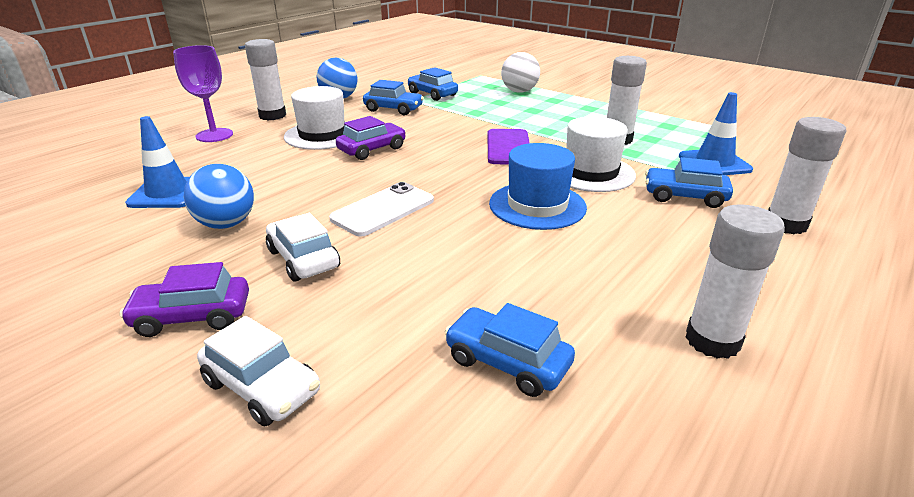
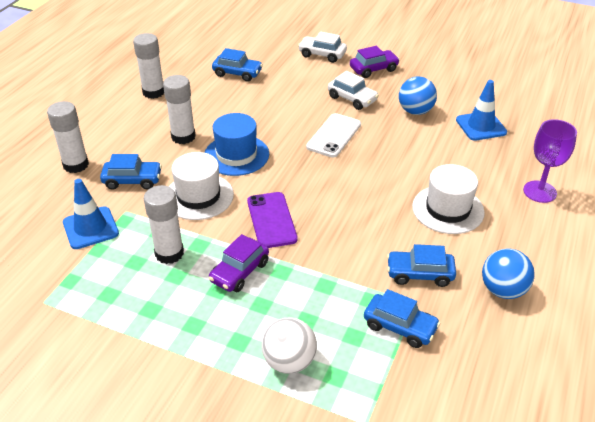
camera: 165 degrees right, 10 degrees up
(272, 116) = (530, 235): white glue stick -> white glue stick (183, 137)
(372, 149) = (387, 195): purple car -> purple car (239, 272)

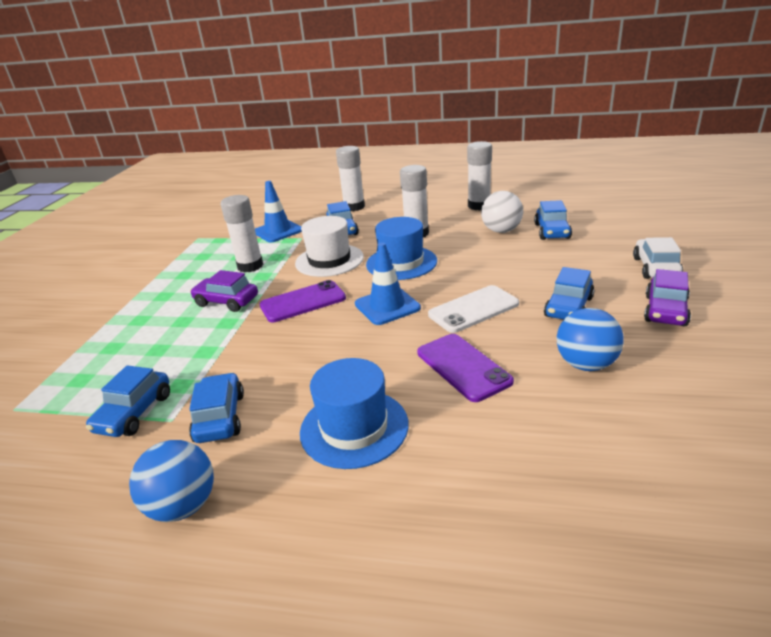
camera: 80 degrees right, 10 degrees down
(289, 361) = (107, 350): white ball -> white ball (501, 231)
(334, 135) = (473, 309): white phone -> white phone turned 45 degrees counterclockwise
(352, 99) = (568, 307): white car -> blue car
(373, 69) = (665, 311): purple car -> purple car turned 60 degrees clockwise
(401, 155) = (463, 367): none -> purple phone
(448, 209) = (354, 427): white hat -> blue hat
(481, 126) = (602, 443): blue traffic cone -> blue traffic cone (387, 306)
(539, 192) = (440, 545): purple goblet -> none

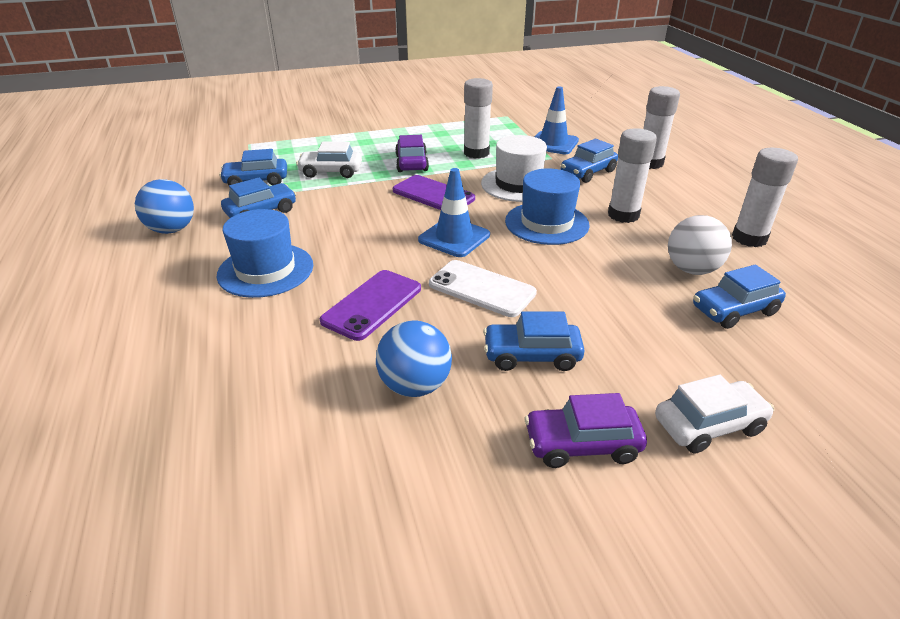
camera: 60 degrees right, 5 degrees up
(182, 353) = (331, 172): none -> white car

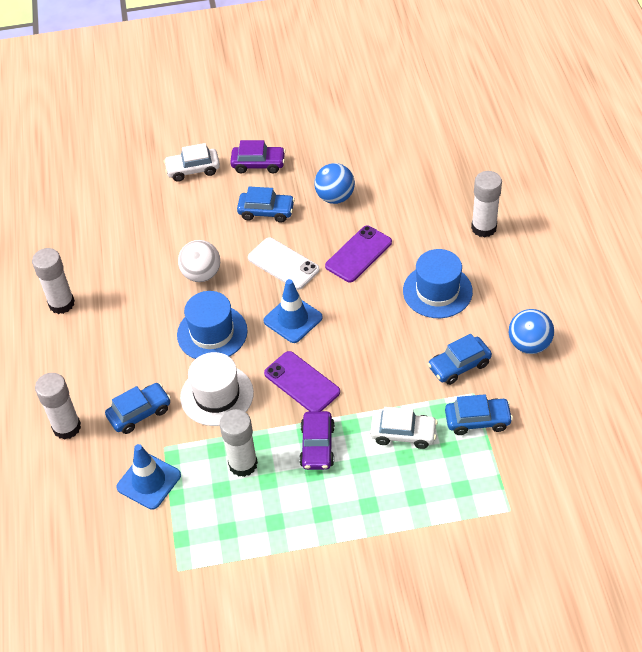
camera: 170 degrees left, 15 degrees up
(623, 215) = (142, 340): white glue stick -> white glue stick (483, 228)
(692, 269) = (129, 273): white ball -> white ball (201, 274)
(734, 310) = (127, 236): blue car -> none

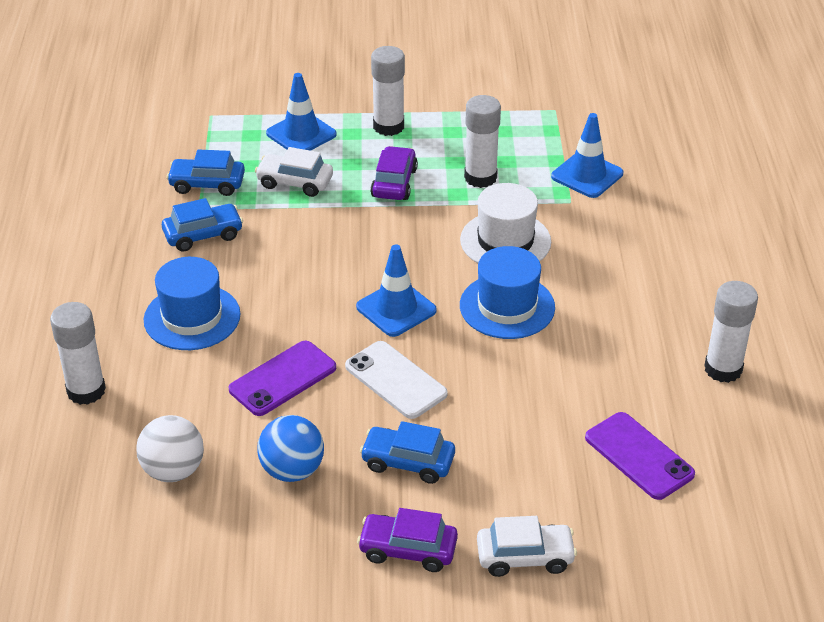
camera: 175 degrees left, 10 degrees down
(67, 427) = (689, 231): white glue stick -> white glue stick (388, 126)
(140, 413) = (601, 235): blue car -> none
(201, 274) = (517, 381): white ball -> white ball (173, 471)
(302, 383) = (399, 241): purple phone -> purple phone (639, 456)
(415, 496) = (301, 134): none -> blue traffic cone
(529, 344) = (108, 245): blue ball -> none

